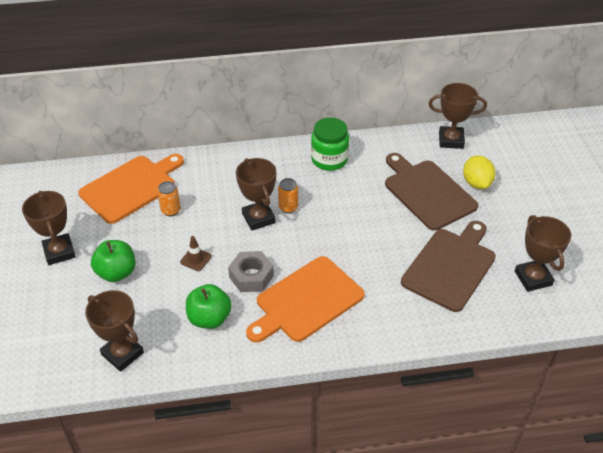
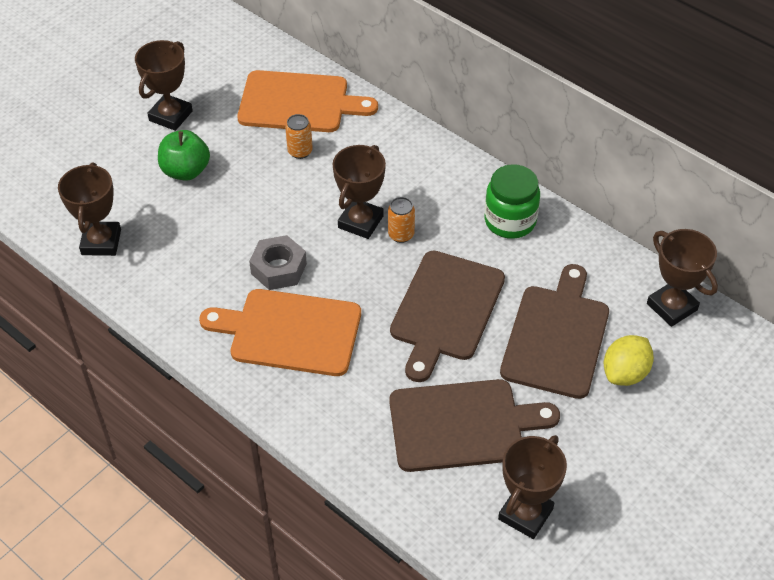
camera: 50 degrees right, 5 degrees up
(196, 259) = (258, 213): brown traffic cone -> none
(209, 318) = (197, 274): green apple -> none
(363, 223) = (446, 310): none -> brown cutting board

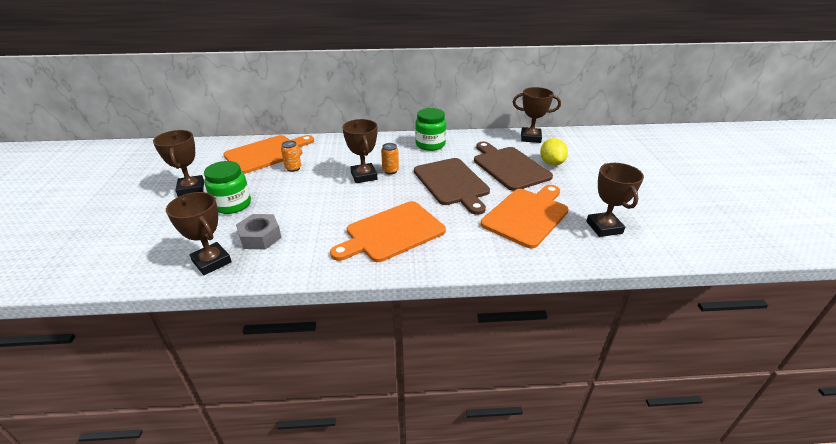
camera: 45 degrees left, 15 degrees down
(186, 171) = (232, 204): green apple -> green jar
(278, 269) = (347, 213): grey nut -> grey nut (260, 237)
(462, 425) = (527, 215): brown cutting board -> orange cutting board

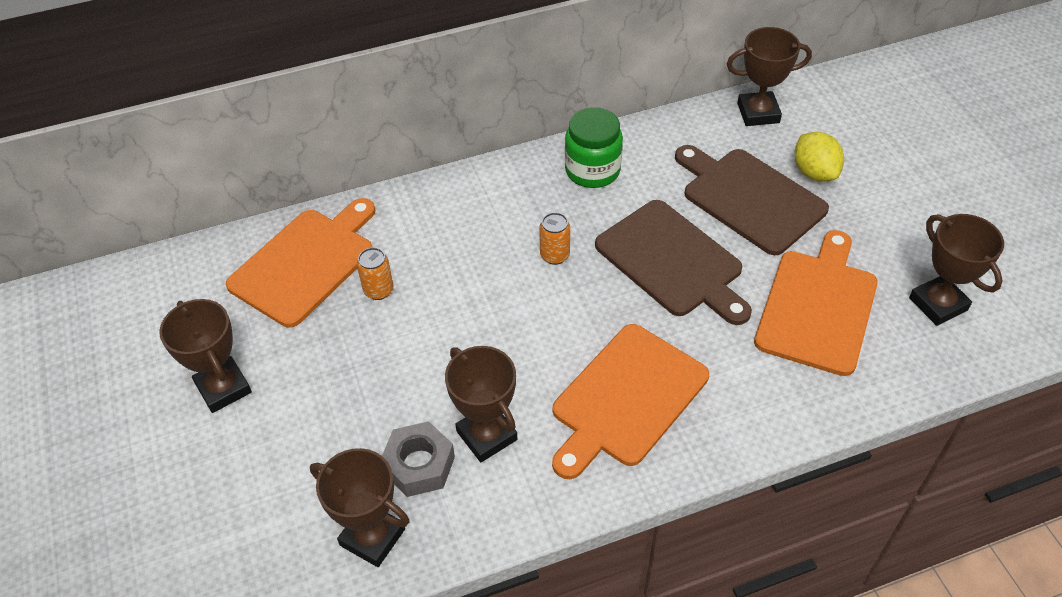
camera: 15 degrees left, 15 degrees up
(232, 204) = (324, 406): green jar -> none
(364, 176) = (515, 280): brown trophy -> brown trophy (486, 435)

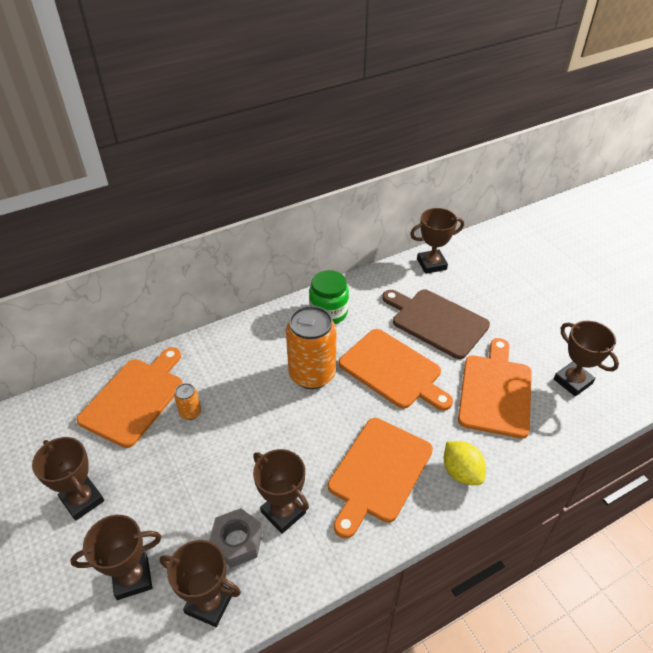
camera: 10 degrees left, 5 degrees down
(277, 493) = (132, 578): none -> brown trophy
(554, 255) = (312, 374): orange can -> orange can, size x2.24
(672, 261) = (393, 370): brown cutting board -> orange cutting board
(814, 172) = (475, 300): yellow lemon -> yellow lemon (461, 472)

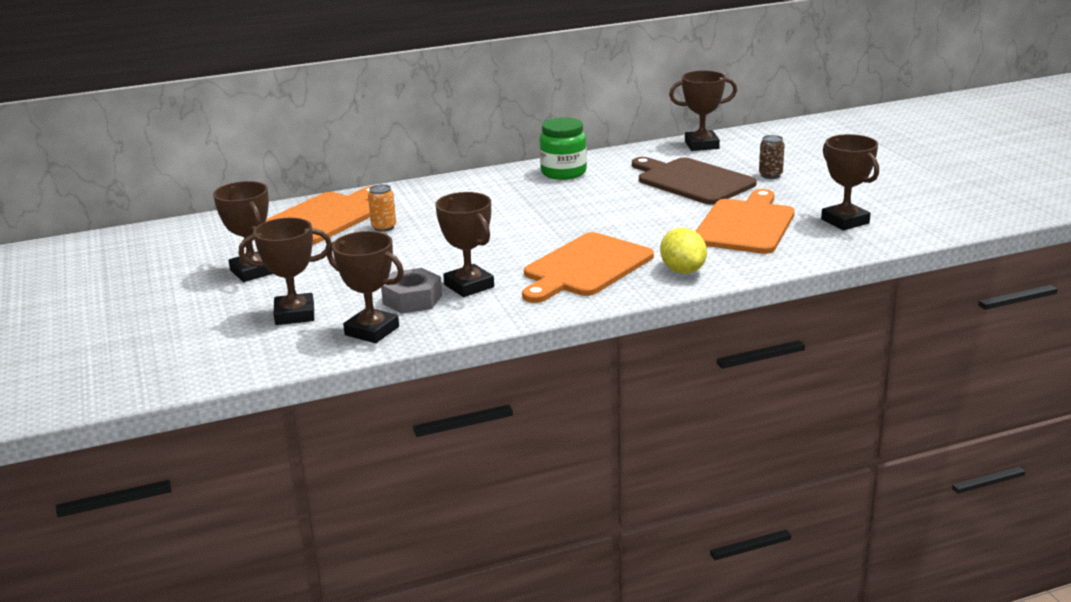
camera: 10 degrees right, 20 degrees down
(312, 374) = (530, 209): orange can -> none
(393, 370) = (627, 209): orange cutting board -> none
(496, 310) = (770, 175): none -> brown can

